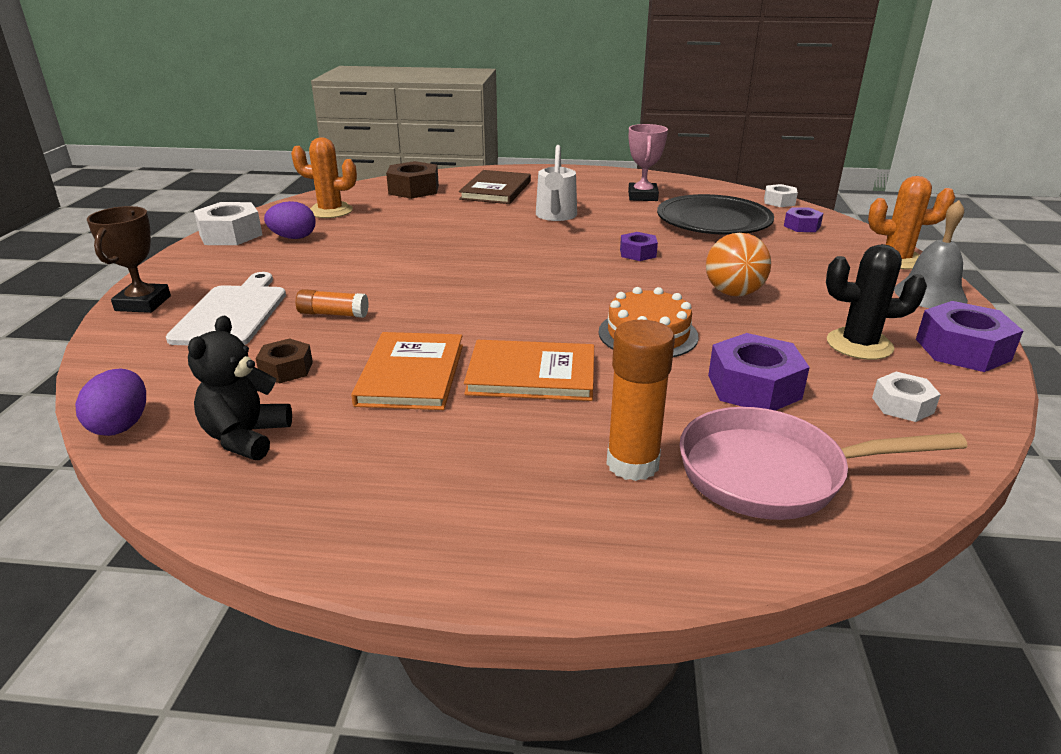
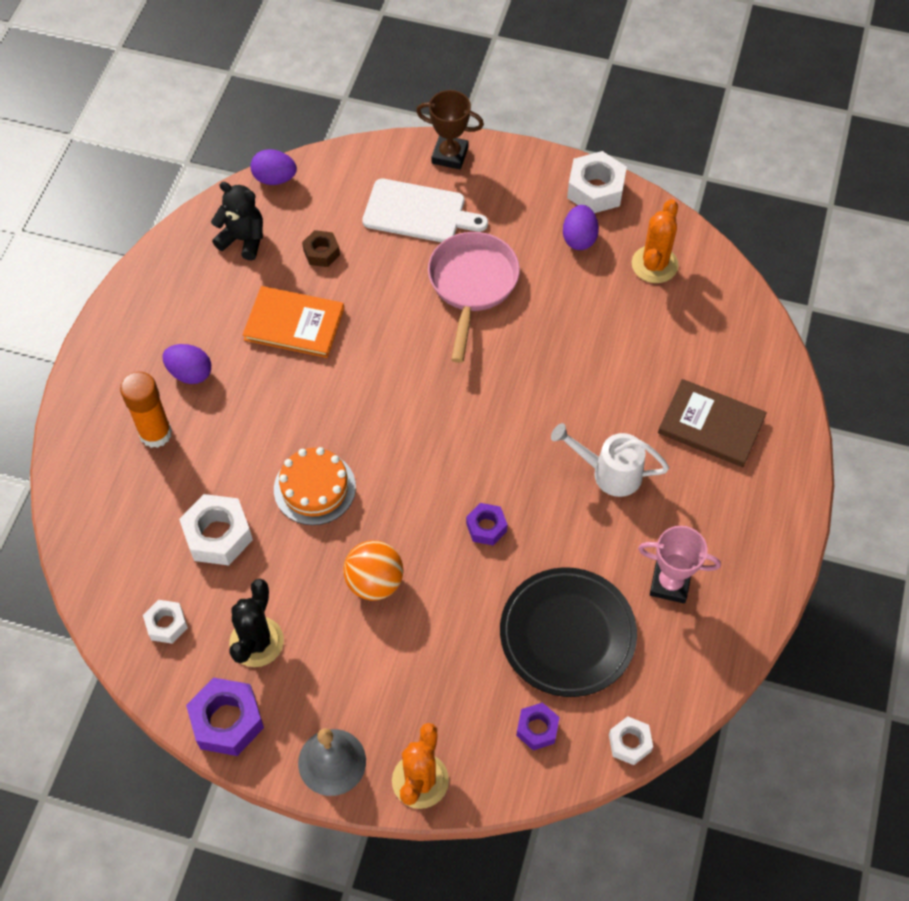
camera: 100 degrees right, 30 degrees up
(333, 314) = (402, 276): orange glue stick -> none
(414, 189) = (722, 341): brown nut -> none
(513, 449) = (190, 373): none -> purple egg
(531, 374) = (274, 396): orange book -> none
(754, 387) = (218, 535): purple nut -> white nut
(773, 474) = (122, 506): pink pan -> pink pan (472, 285)

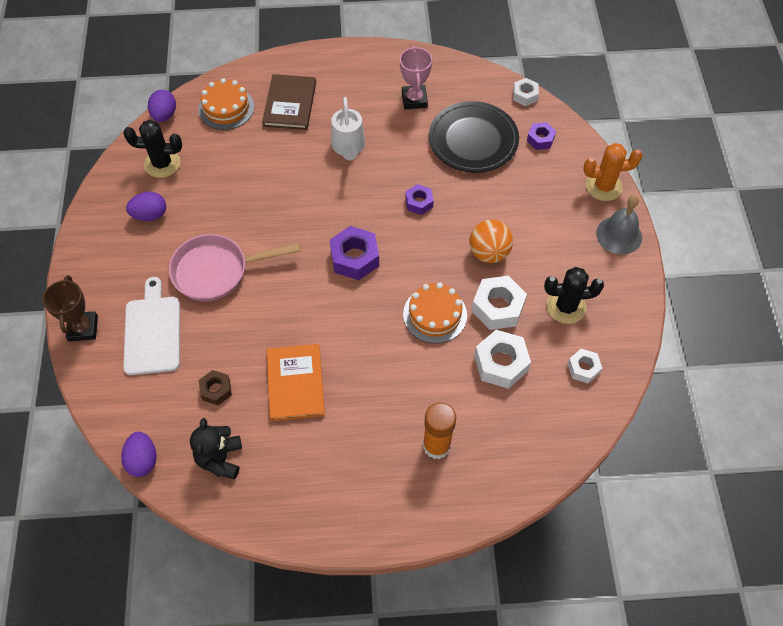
camera: 110 degrees left, 0 degrees up
(190, 373) = (371, 444): purple egg -> purple egg (164, 115)
(227, 721) = (627, 303): purple nut -> purple nut (354, 258)
(595, 190) = (97, 217): white nut -> white nut (497, 307)
(654, 264) = (162, 163): orange cactus -> black cactus
(727, 351) = (226, 108): none -> orange cake

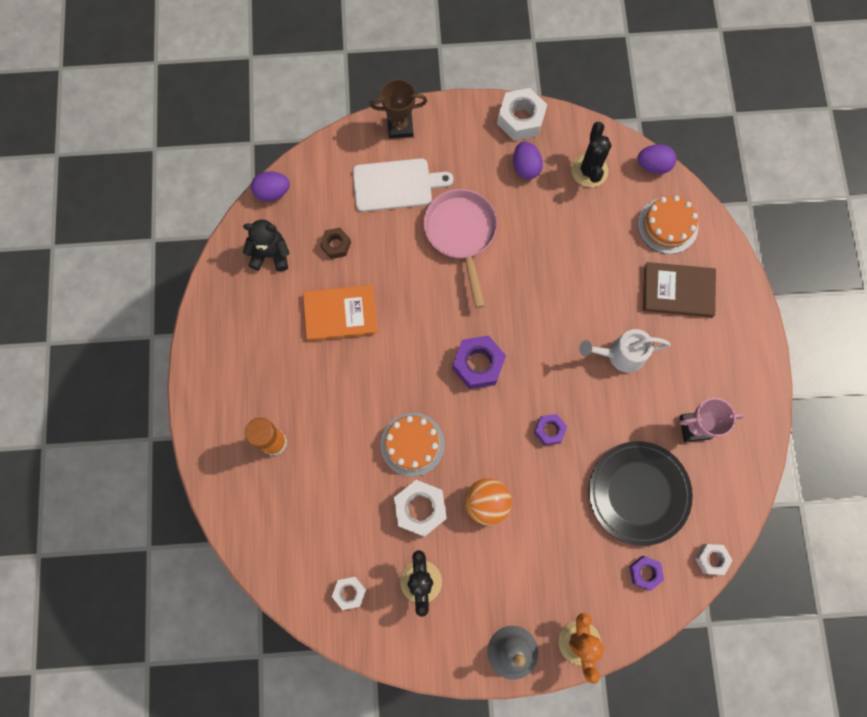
camera: 90 degrees right, 15 degrees up
(501, 363) = (357, 508): white nut -> white nut (520, 119)

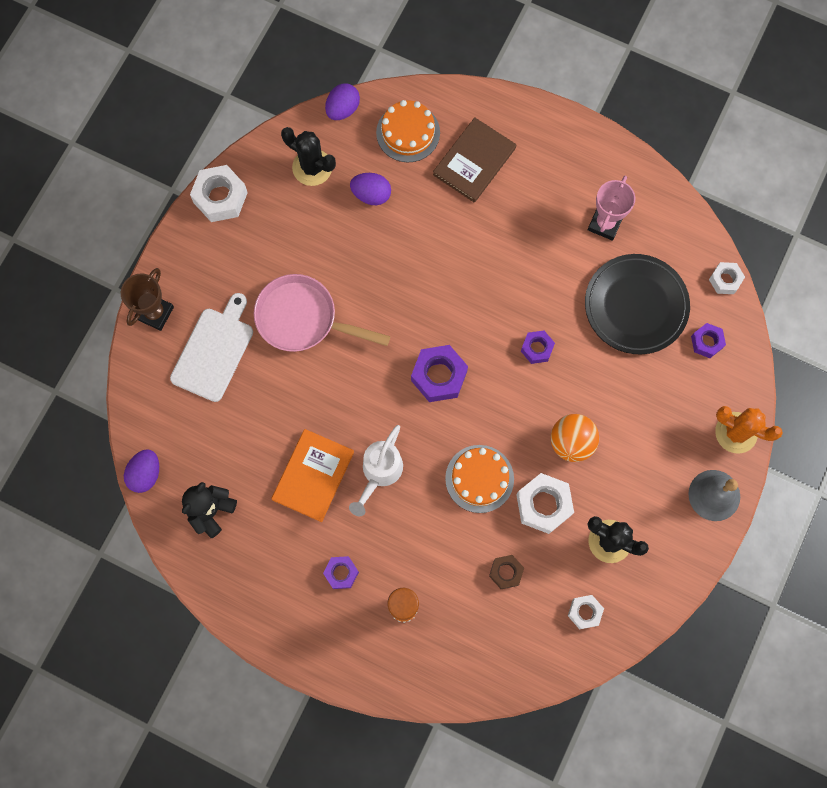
camera: 60 degrees left, 0 degrees up
(275, 378) = (341, 573): none -> purple nut
(336, 245) = (240, 442): brown nut -> brown nut (506, 572)
(525, 167) = (272, 221): purple egg -> purple egg (371, 195)
(620, 355) = (504, 246): white watering can -> white watering can (379, 473)

